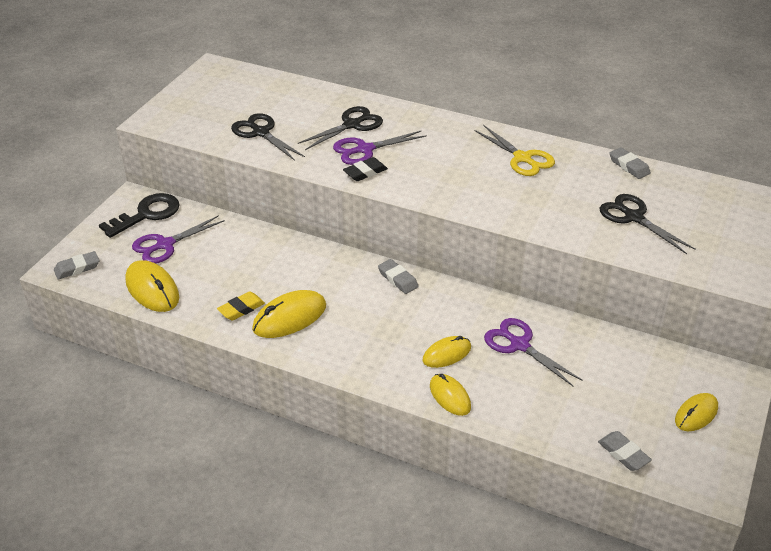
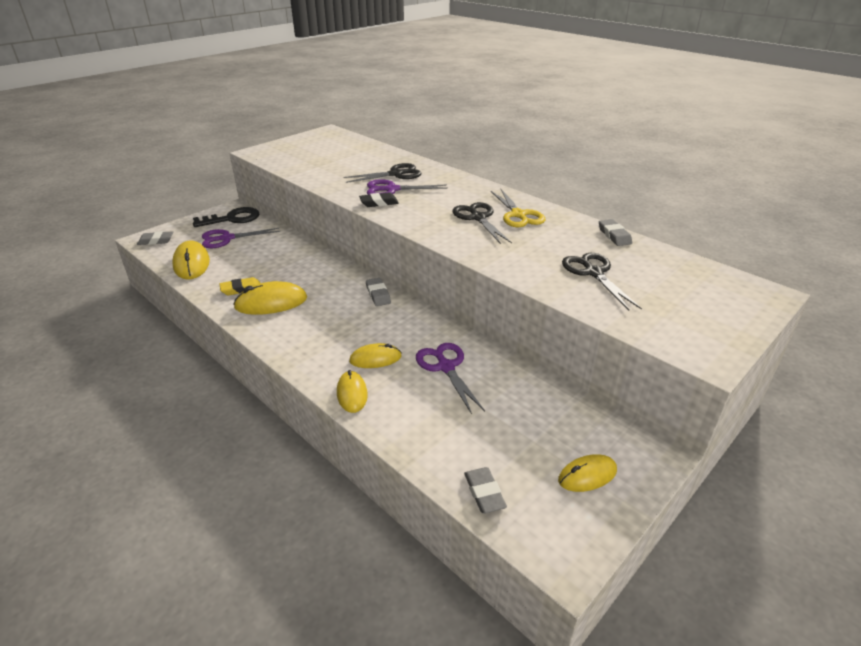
camera: 20 degrees right, 5 degrees down
(261, 132) = (324, 169): black scissors -> black scissors (478, 218)

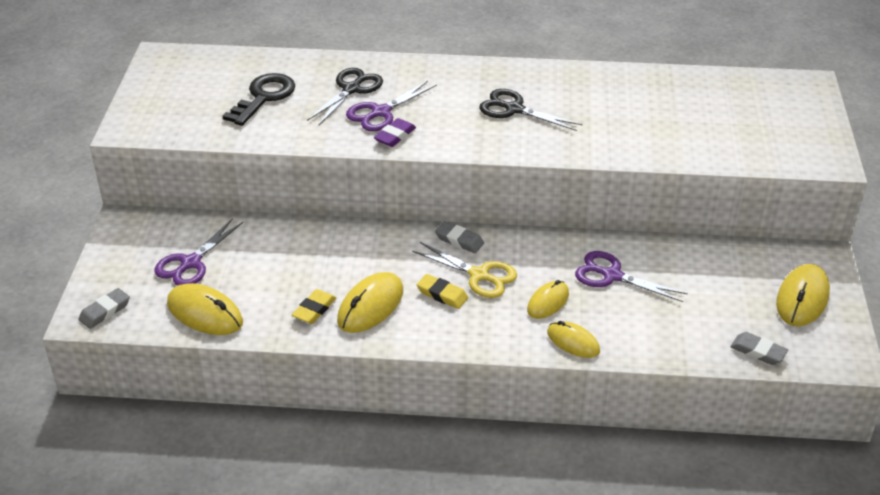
camera: 40 degrees left, 5 degrees up
(232, 219) = (150, 235): black key -> black key (263, 97)
(319, 318) = (442, 294): none -> yellow eraser
(379, 203) = (395, 136): black eraser -> purple eraser
(518, 215) = (543, 88): yellow scissors -> yellow scissors (479, 275)
(587, 475) = (802, 298): yellow mouse -> yellow mouse, size x1.55
(593, 273) = (679, 124): black scissors -> none
(614, 235) = (648, 75): grey eraser -> none

